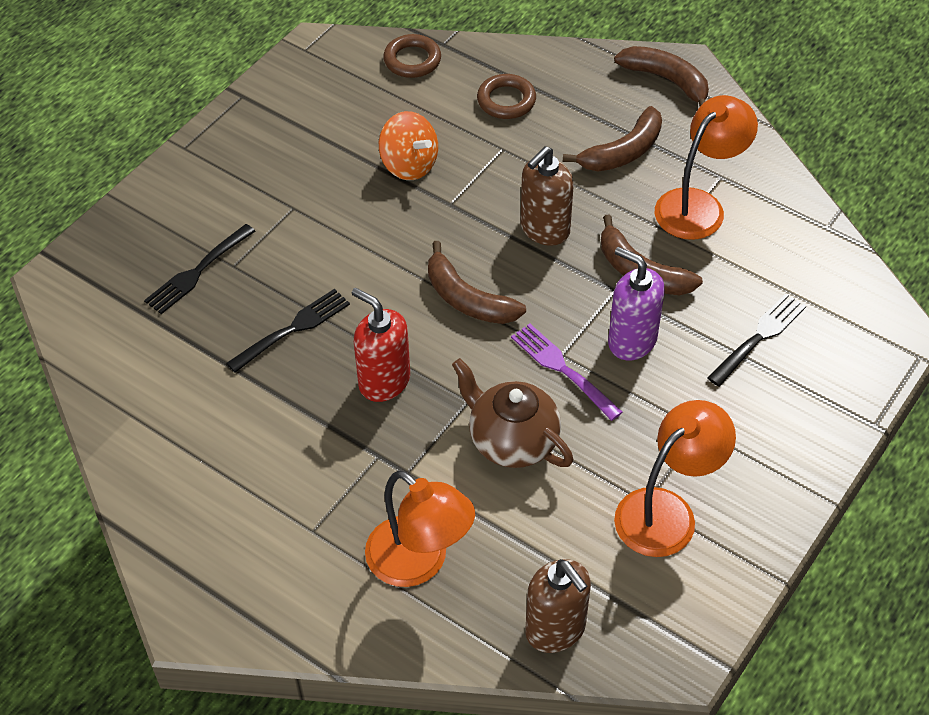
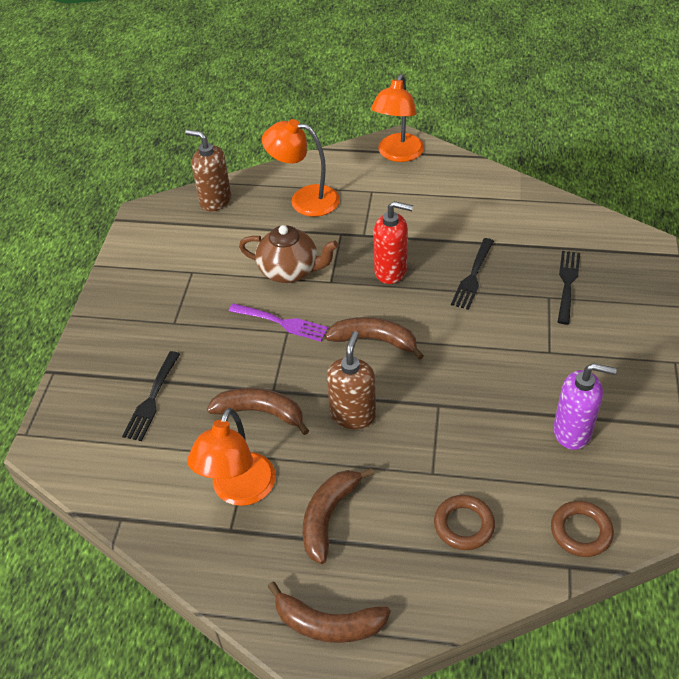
camera: 155 degrees right, 5 degrees down
(409, 165) = (496, 423): orange spinning top -> none
(631, 340) = (244, 359): purple soap dispenser -> purple soap dispenser (572, 431)
(667, 511) = (177, 272): orange lamp -> orange lamp (397, 154)

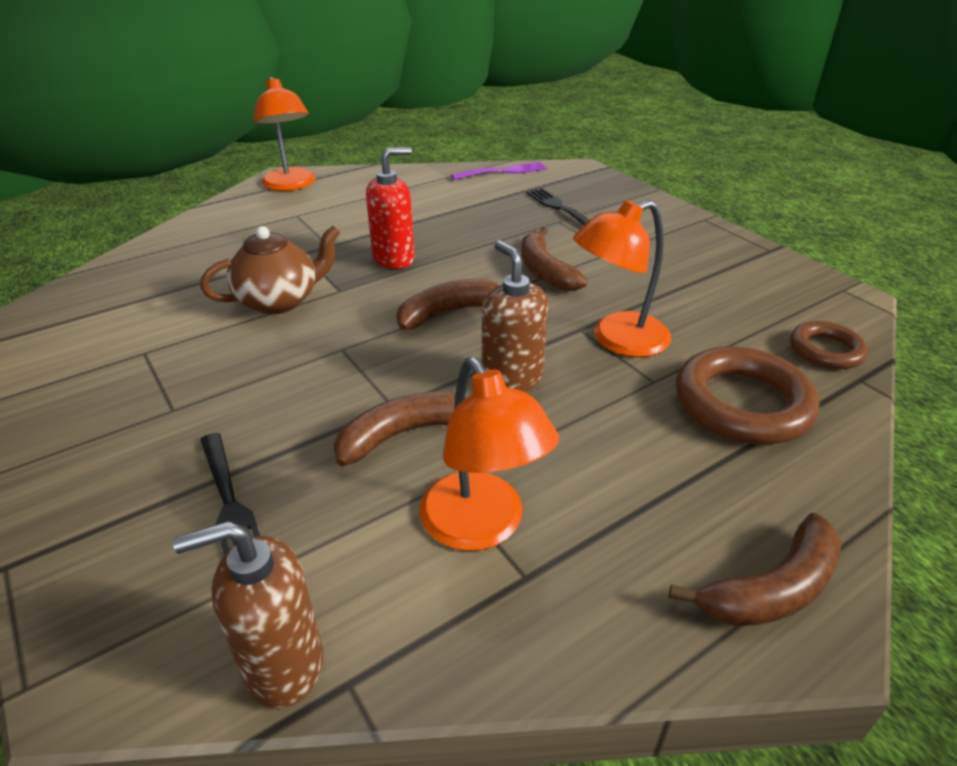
camera: 45 degrees left, 10 degrees down
(215, 201) = (105, 283): brown soap dispenser -> brown soap dispenser (283, 664)
(281, 322) = (324, 345): purple fork -> purple fork (502, 172)
(304, 199) = (226, 244): orange lamp -> orange lamp (617, 340)
(328, 517) = (616, 482): brown banana -> brown banana (544, 271)
(464, 525) = (742, 404): brown ring -> brown ring, size x1.72
(473, 276) = (476, 232): black fork -> none
(572, 431) = (710, 291): purple soap dispenser -> none

